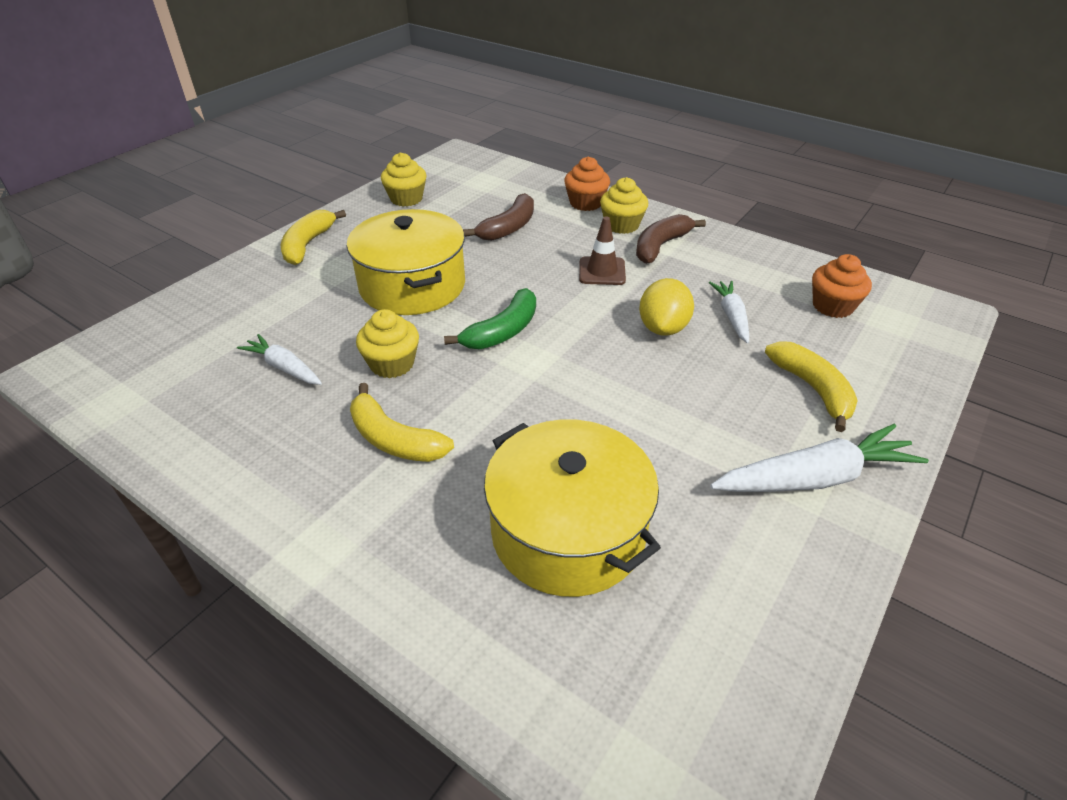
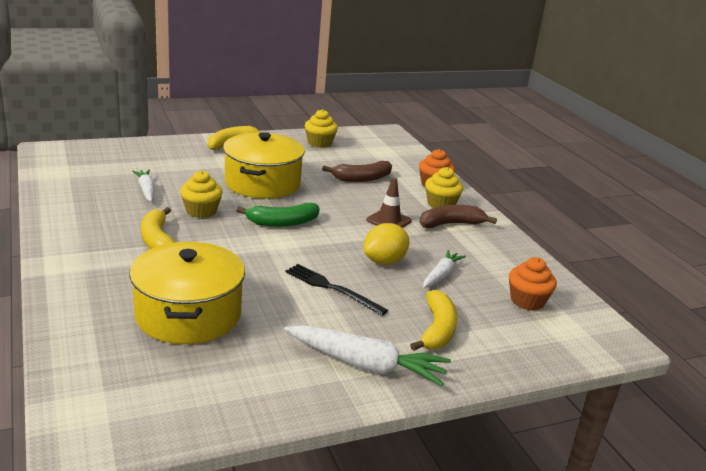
camera: 30 degrees right, 15 degrees down
(661, 395) = (332, 288): none -> black fork

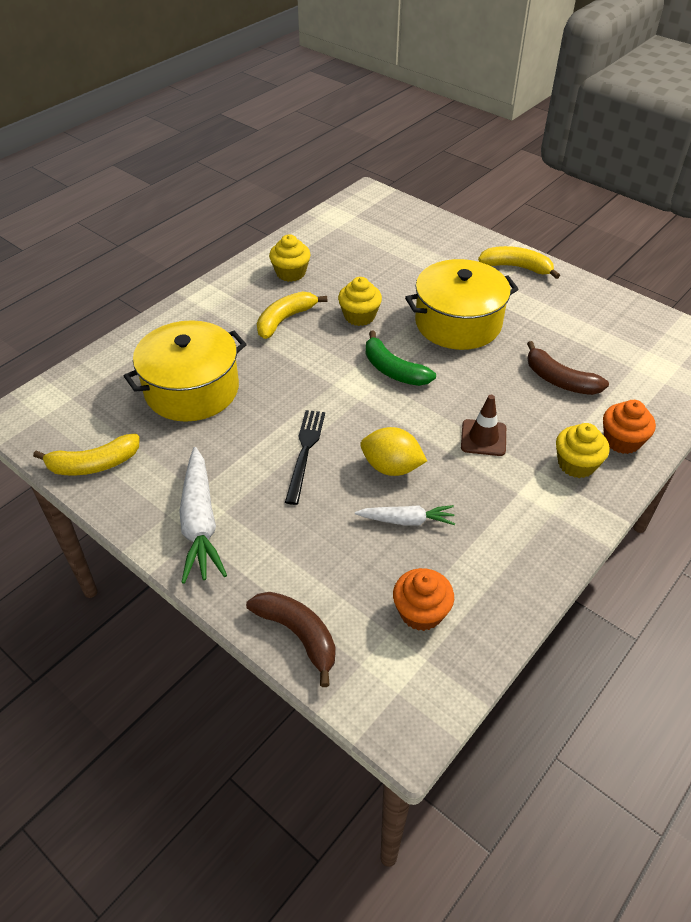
camera: 65 degrees right, 20 degrees up
(146, 190) = (361, 271): white carrot -> none
(319, 143) = (606, 315): yellow cupcake -> yellow cupcake (291, 273)
(437, 330) = (296, 552): yellow banana -> yellow banana (93, 464)
(451, 224) = (535, 489): brown banana -> brown banana (298, 635)

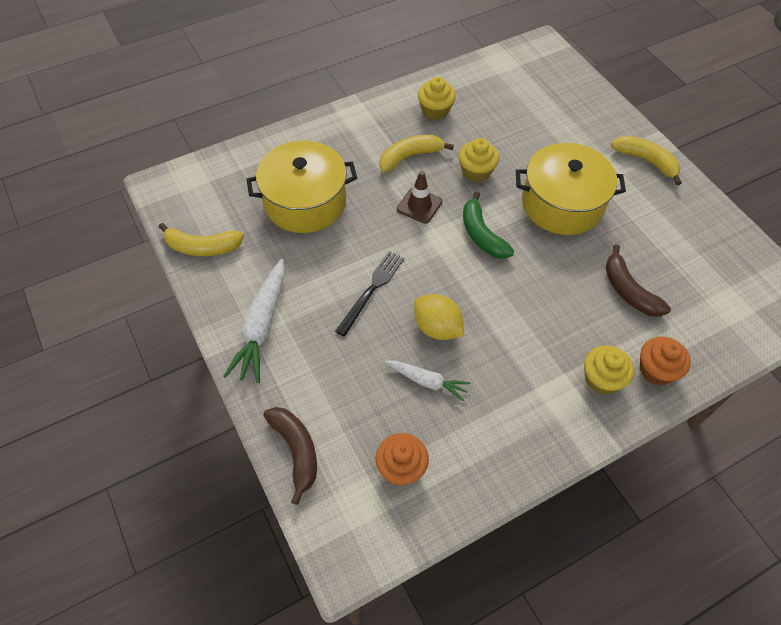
camera: 20 degrees right, 10 degrees up
(483, 438) = (530, 326): brown traffic cone -> brown traffic cone (419, 205)

